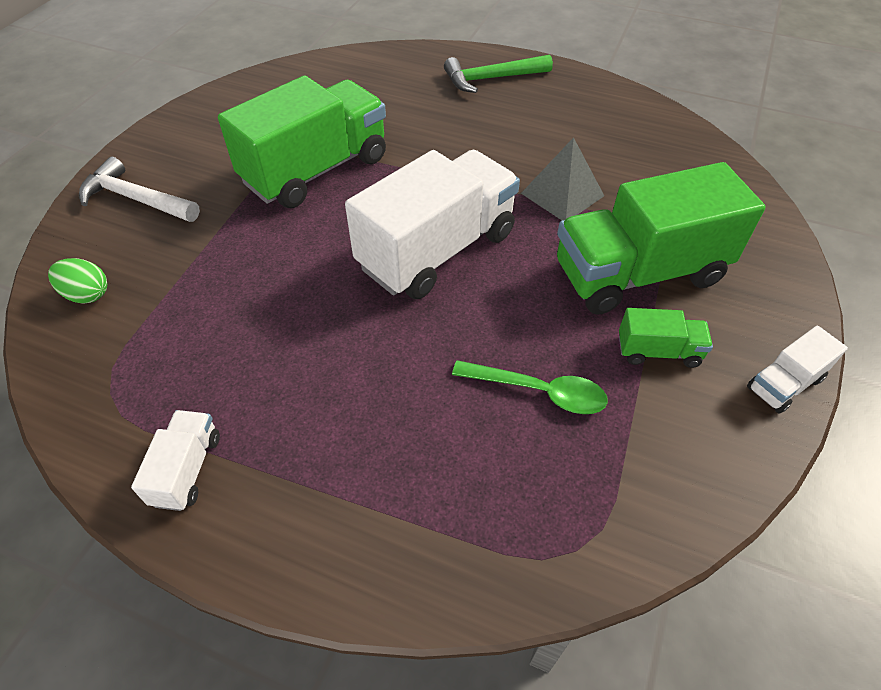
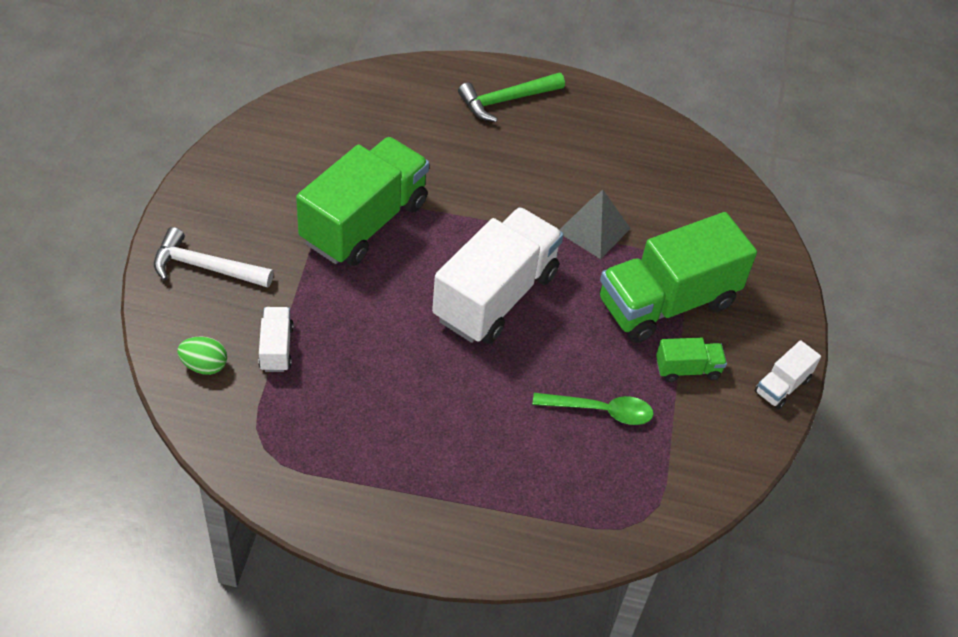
camera: 15 degrees left, 0 degrees up
(187, 469) = (350, 498): white truck -> white truck (276, 348)

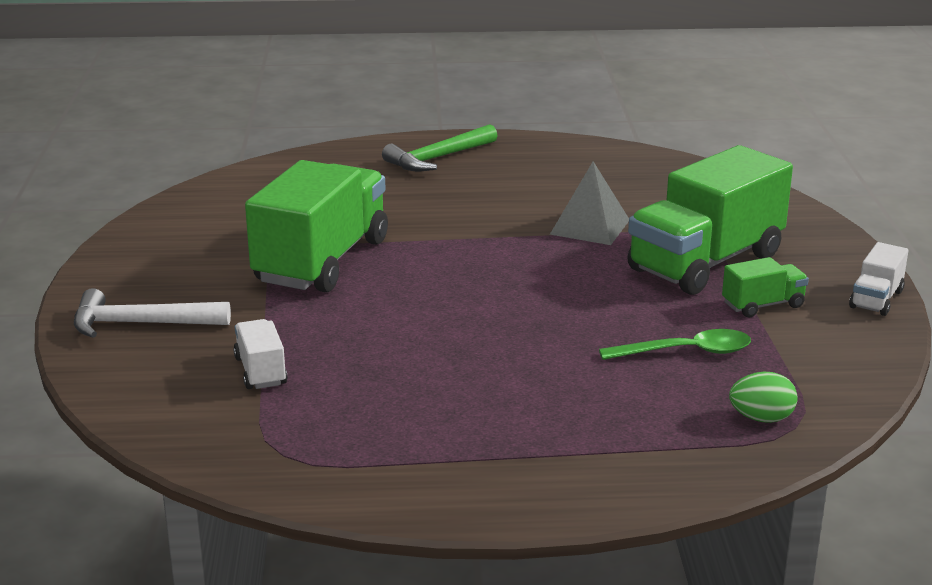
camera: 10 degrees left, 25 degrees down
(204, 365) = (173, 400): green egg -> green egg (761, 418)
(495, 296) = (508, 289): white truck -> none

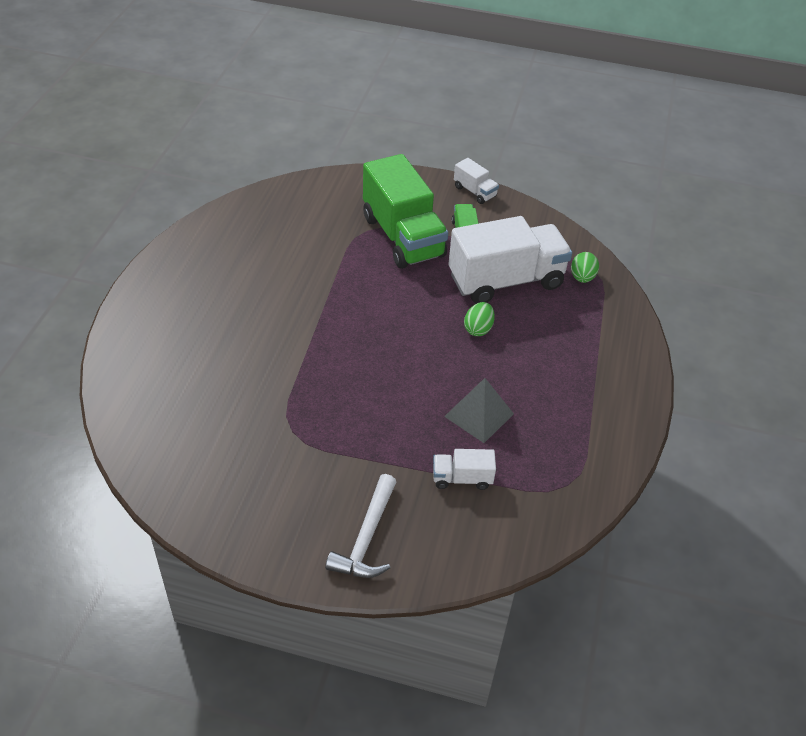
camera: 75 degrees left, 20 degrees up
(322, 261) = (313, 414): green truck -> none
(438, 158) = (166, 310): green hammer -> none
(558, 344) = (478, 329): none -> green egg
(590, 227) = (328, 268): grey pyramid -> grey pyramid (479, 415)
(686, 352) = (506, 281): green spoon -> white truck

